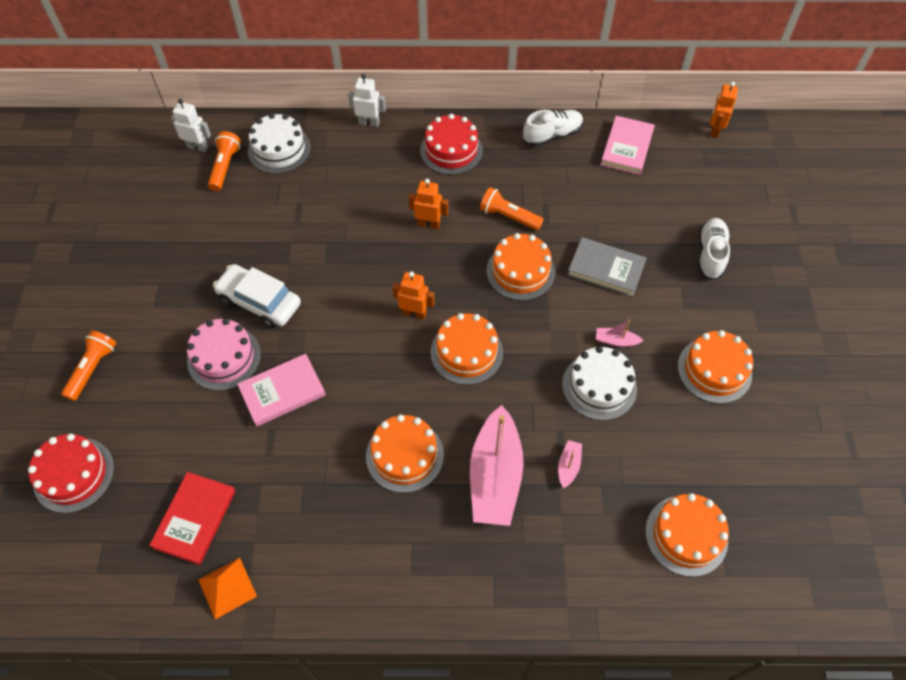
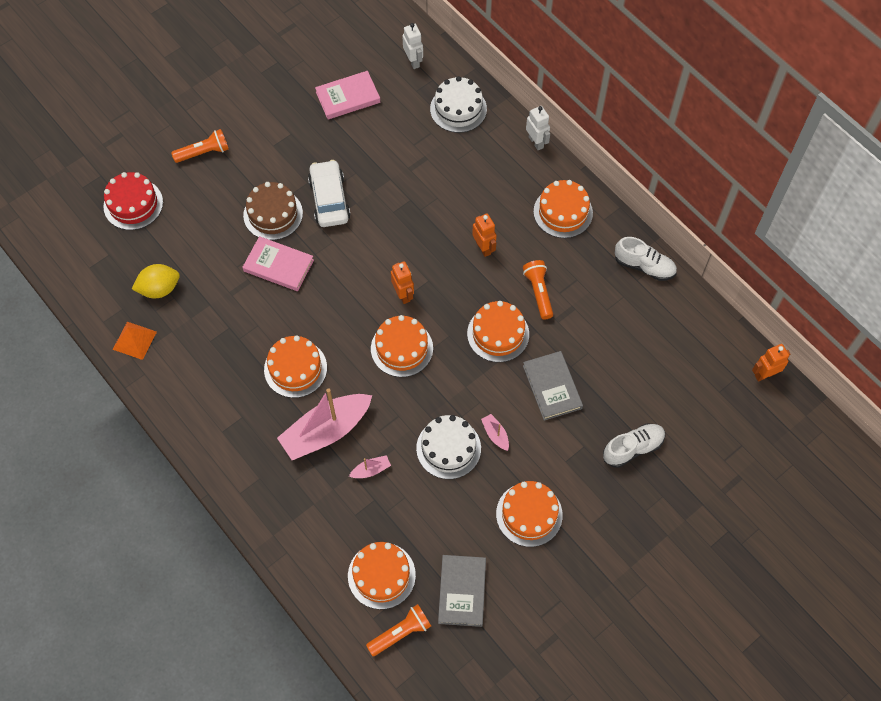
camera: 50 degrees right, 5 degrees up
(195, 519) = (159, 289): red book -> yellow lemon
(224, 358) = (273, 214): pink cake -> brown cake
(225, 167) = (413, 91): orange flashlight -> orange flashlight (400, 633)
(451, 150) = (563, 212): red cake -> orange cake
(627, 148) = (683, 325): pink book -> pink book (348, 97)
(752, 477) = (462, 591): none -> grey book

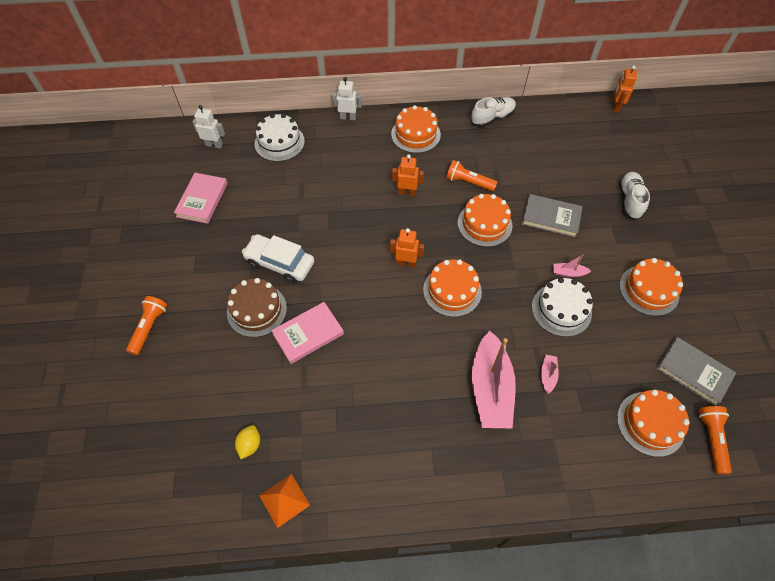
camera: 55 degrees left, 5 degrees down
(133, 204) = (143, 416): red cake -> none
(159, 289) = (250, 444): yellow lemon -> yellow lemon, size x0.65
(295, 368) = (415, 377): orange cake -> none

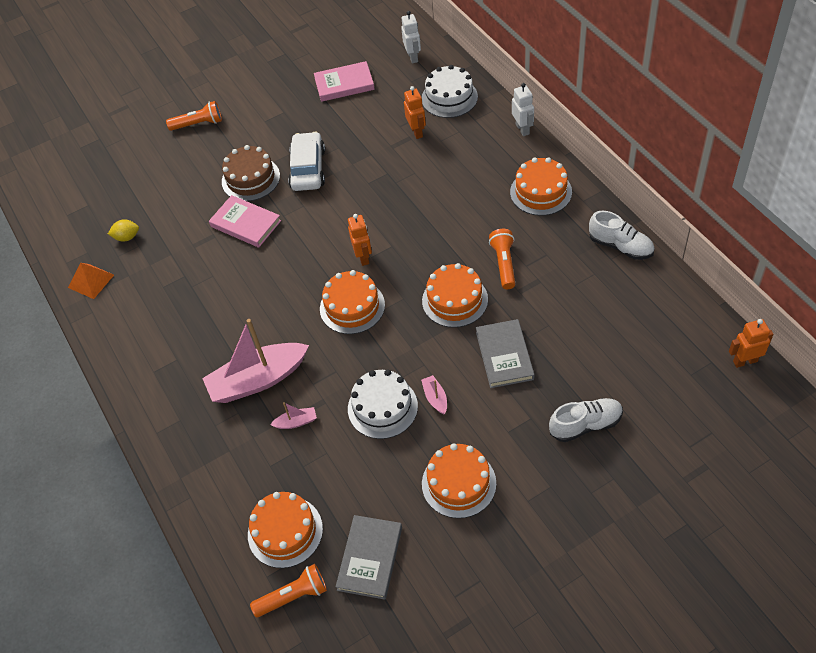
camera: 70 degrees right, 5 degrees down
(406, 192) = (453, 219): orange robot -> orange robot (417, 132)

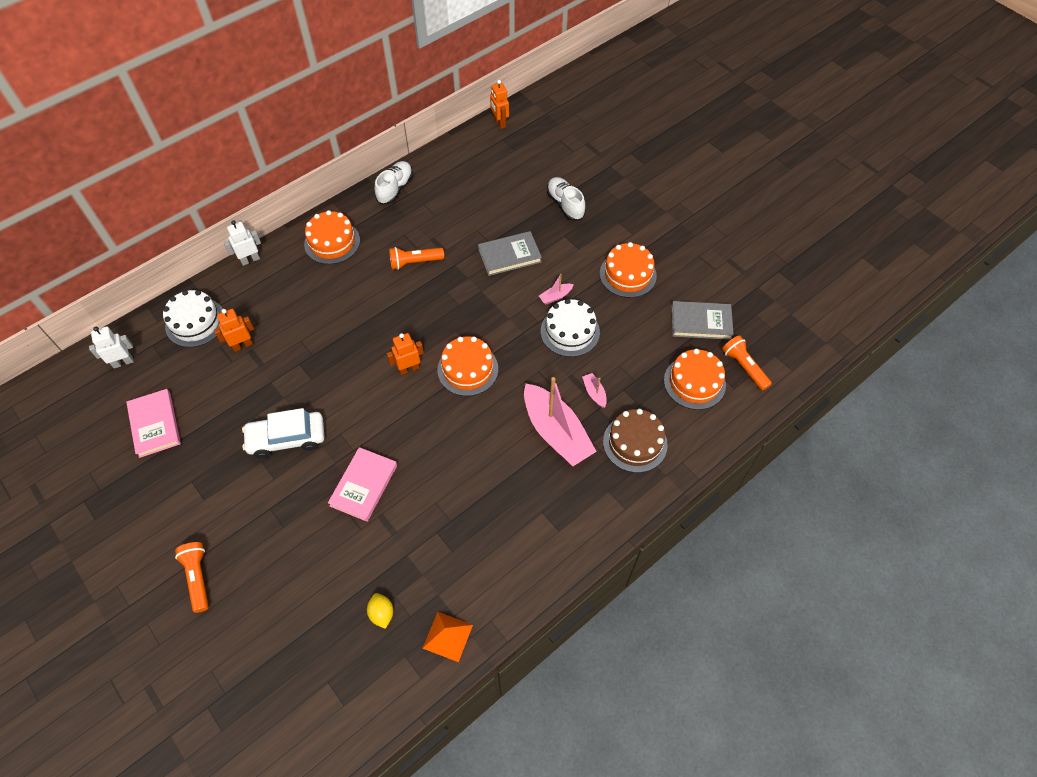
camera: 105 degrees left, 5 degrees up
(251, 179) = (297, 494): brown cake -> brown cake (635, 443)
(455, 300) = (455, 293): orange cake -> none

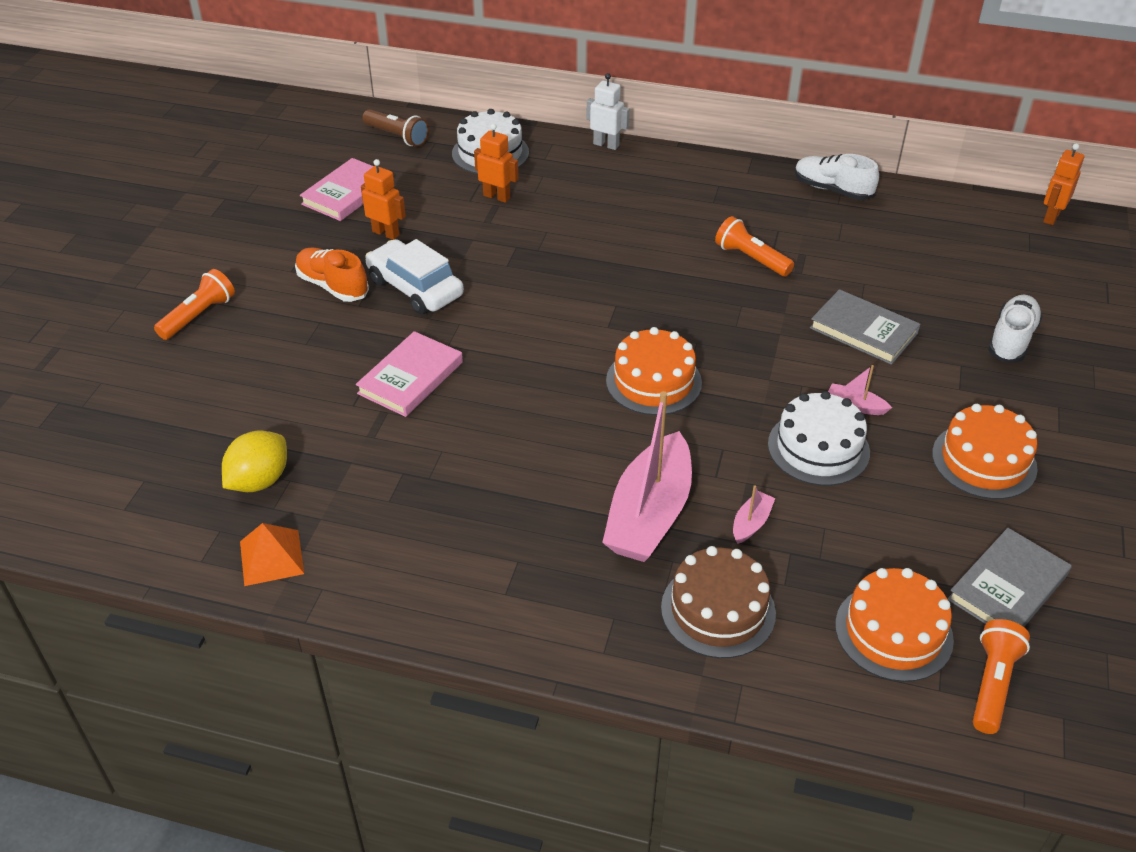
camera: 55 degrees right, 15 degrees down
(123, 362) = (397, 137): white robot -> brown flashlight
(242, 483) = (332, 286): none -> orange shoe
(332, 242) = (699, 185): orange cake -> none
(364, 485) = (410, 378): pink book -> pink book turned 45 degrees counterclockwise
(382, 613) = (259, 481): yellow lemon -> yellow lemon, size x1.54
(395, 189) = (832, 190): white shoe -> white shoe turned 135 degrees counterclockwise
(409, 369) = (600, 331): orange robot -> orange robot (386, 233)
(701, 322) = (1007, 587): grey book -> grey book turned 75 degrees clockwise

